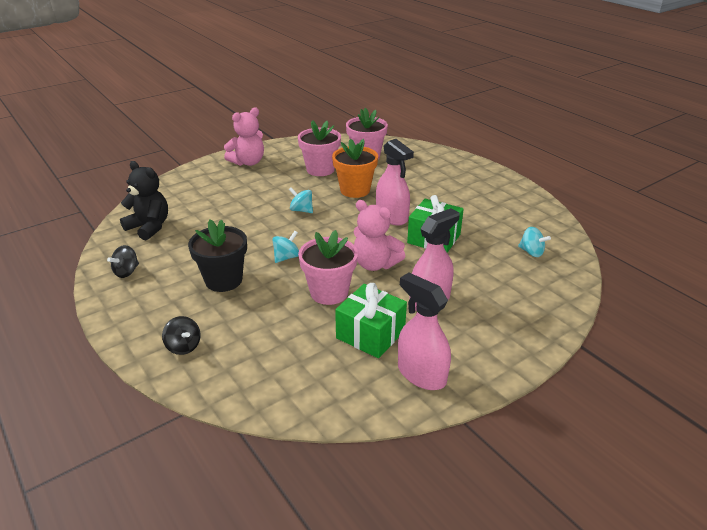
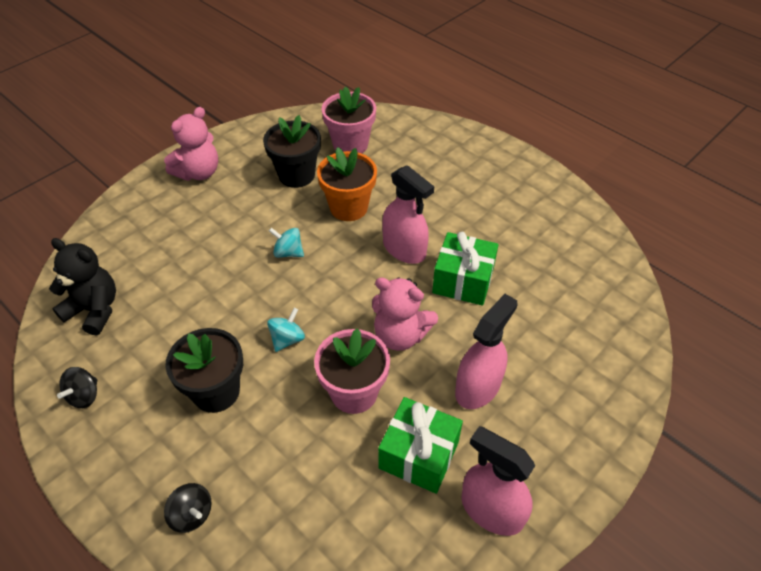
camera: 10 degrees left, 15 degrees up
(320, 169) = (296, 175): pink flower pot -> black flower pot
(531, 252) = (582, 288): turquoise spinning top -> none

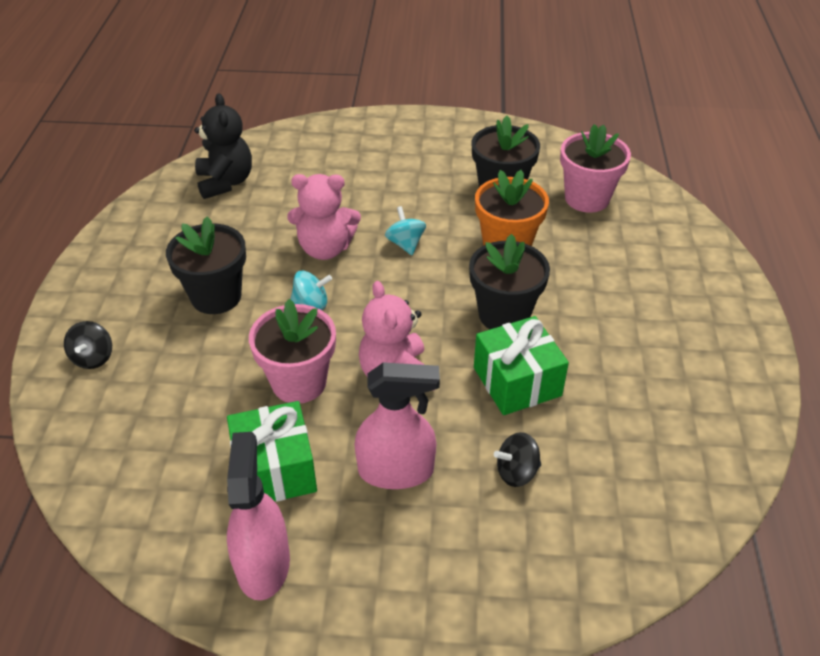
camera: 50 degrees right, 5 degrees down
(84, 396) = (145, 231): black spinning top -> black spinning top (516, 472)
(198, 172) = (427, 138): pink teddy bear -> pink teddy bear (325, 248)
(404, 249) = (504, 315): pink spray bottle -> black flower pot

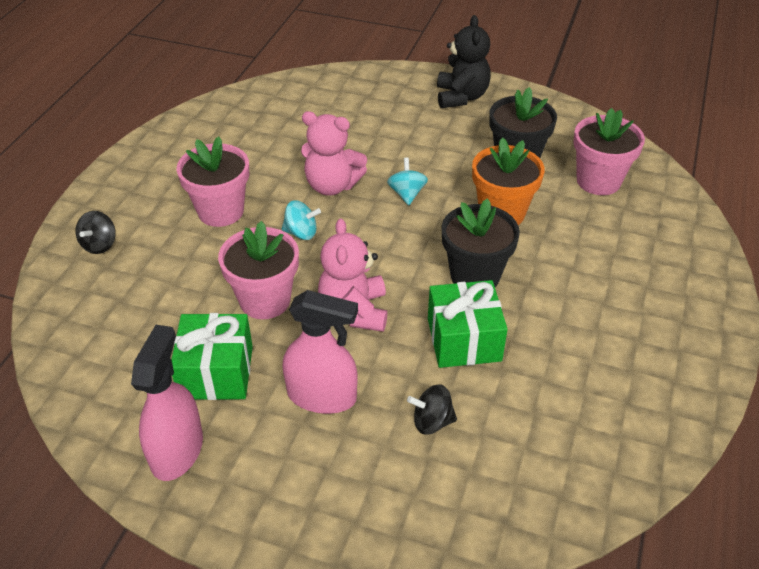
camera: 15 degrees right, 0 degrees up
(216, 296) = (221, 211): black flower pot -> pink flower pot
(225, 182) = (265, 111): black teddy bear -> black teddy bear (461, 97)

